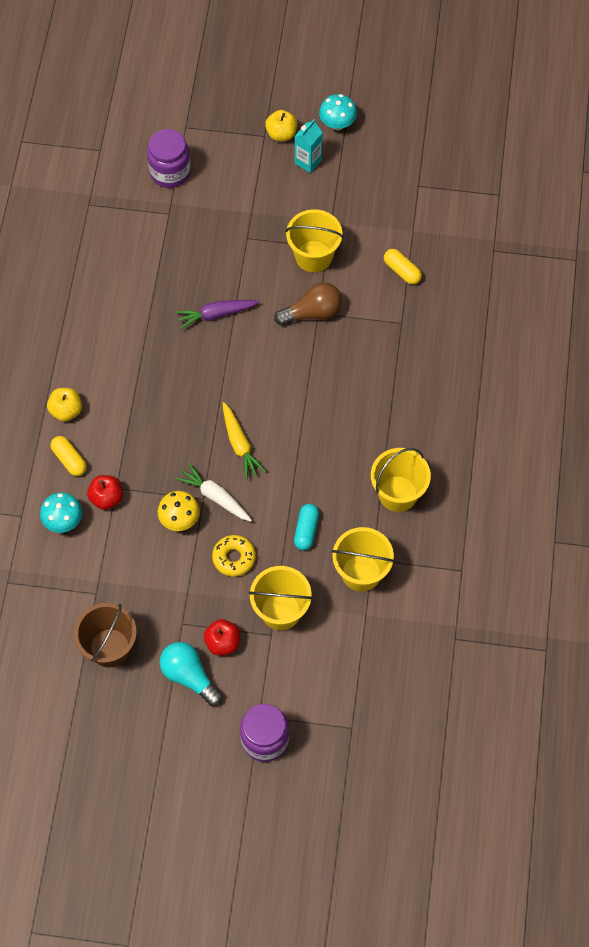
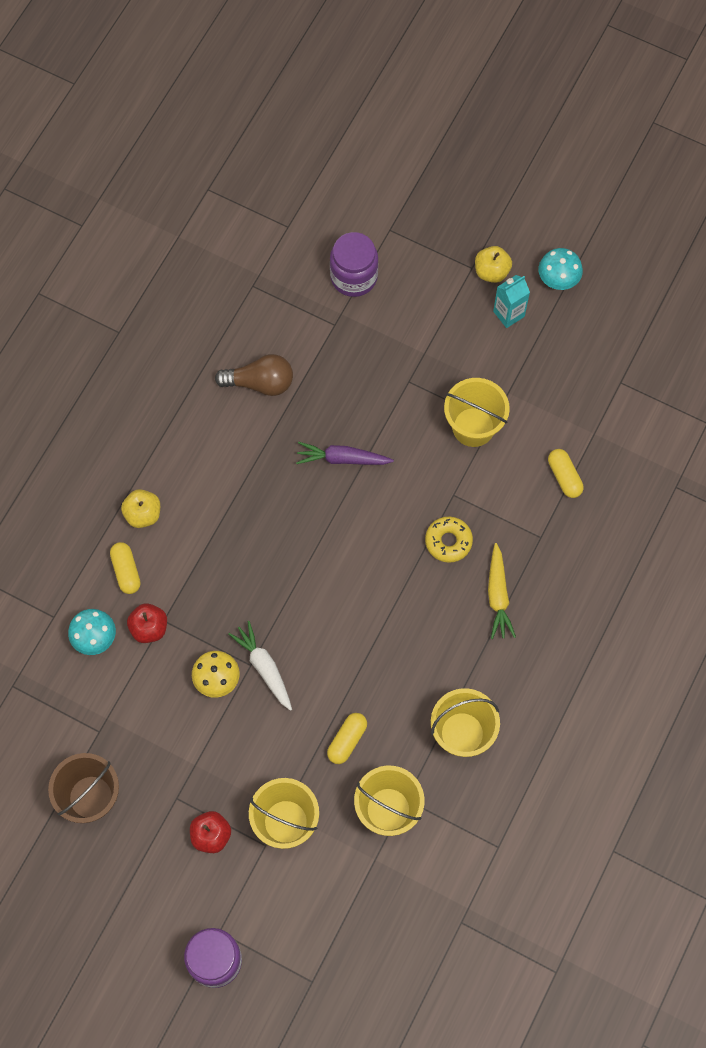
camera: 20 degrees right, 5 degrees up
(189, 676) = (162, 860): turquoise light bulb -> none
(234, 558) = (258, 744): yellow donut -> yellow donut (448, 541)
(240, 444) = (312, 617): yellow carrot -> yellow carrot (498, 596)
(306, 530) = (347, 740): turquoise capsule -> yellow capsule
(312, 312) = (447, 492): brown light bulb -> brown light bulb (260, 383)

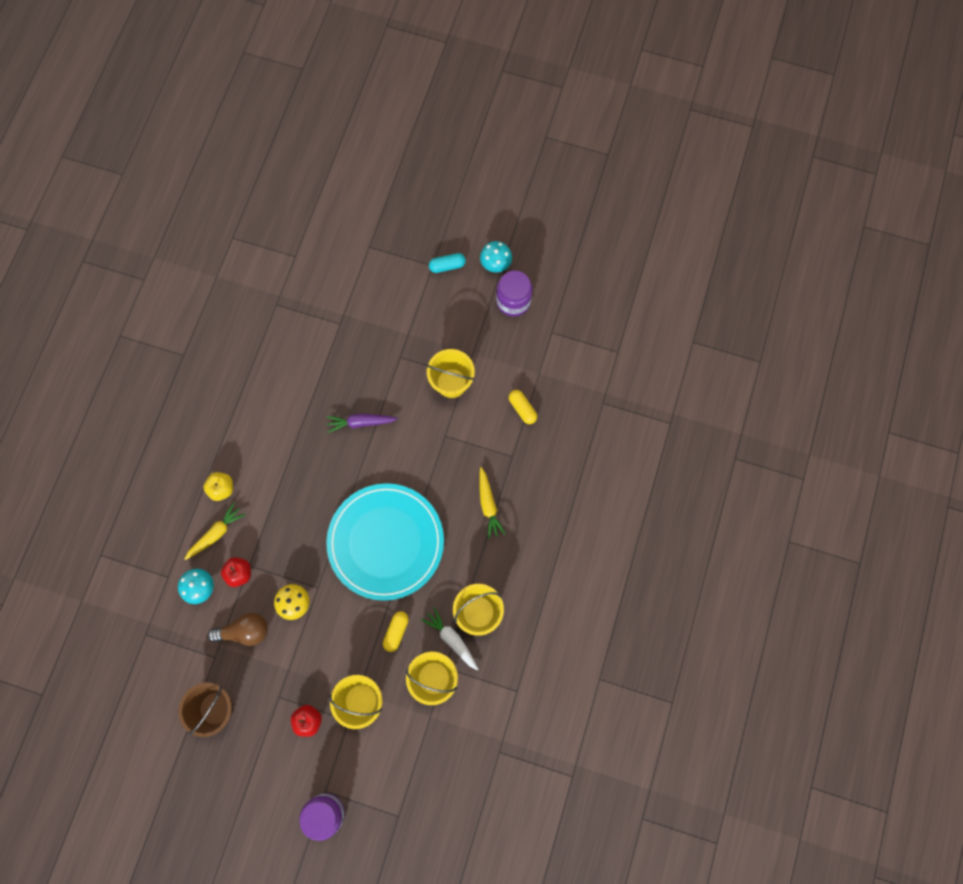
camera: 10 degrees left, 5 degrees up
(126, 571) = (216, 533): yellow capsule -> yellow carrot
(260, 383) = (292, 376): brown light bulb -> brown light bulb (244, 631)
(264, 667) = (328, 588): white carrot -> white carrot (451, 639)
(351, 621) = (386, 542): none -> turquoise plate
(354, 277) = (348, 286): purple jar -> purple jar (513, 301)
(448, 541) = (446, 471): yellow donut -> none
(491, 272) = (447, 266): yellow apple -> turquoise capsule
(508, 314) = (464, 295): turquoise carton -> none

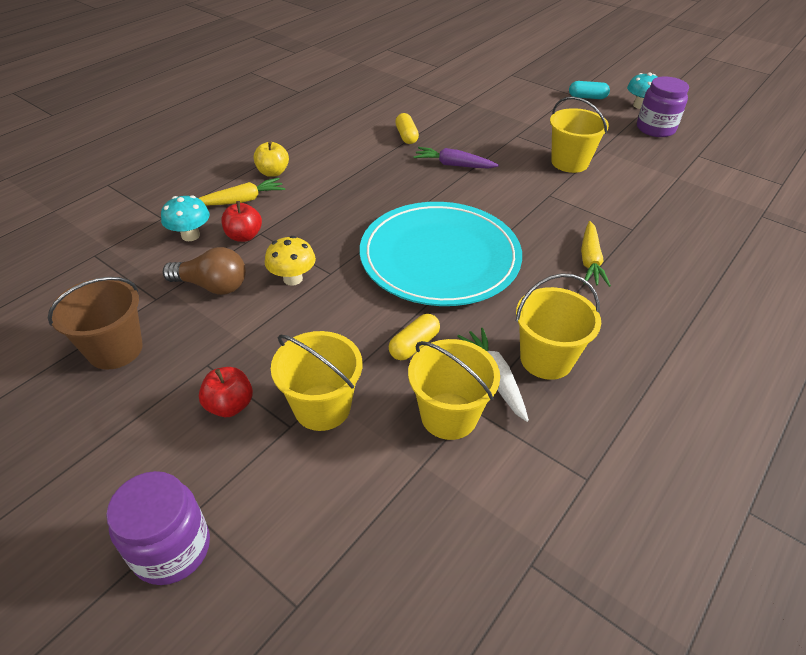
camera: 20 degrees right, 30 degrees down
(522, 409) = (653, 197): yellow capsule -> yellow capsule (406, 136)

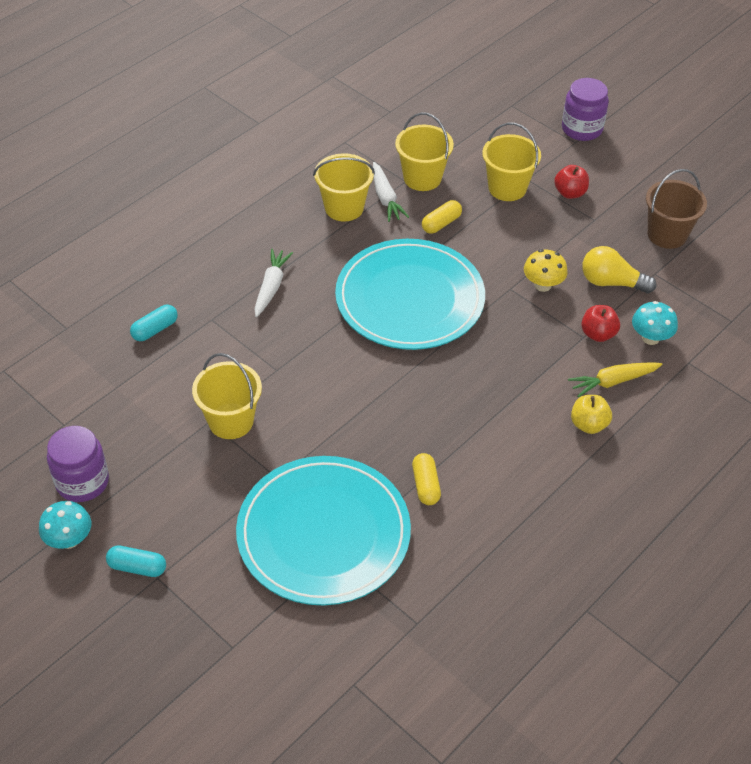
camera: 175 degrees left, 5 degrees up
(212, 286) = (611, 282): brown light bulb -> yellow light bulb
(453, 165) = (373, 424): purple carrot -> none
(474, 113) = (323, 533): none -> turquoise plate
(590, 260) = (271, 287): yellow carrot -> white carrot
(679, 218) = (155, 329): none -> turquoise capsule

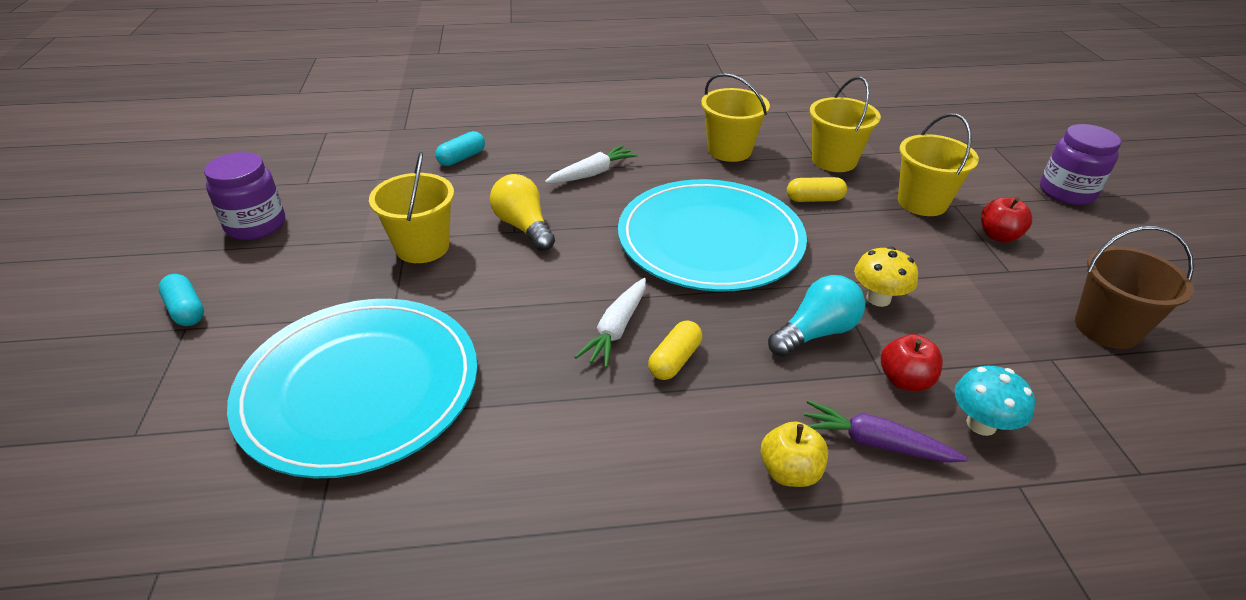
camera: 40 degrees right, 10 degrees down
(69, 540) = (182, 258): turquoise mushroom -> none
(155, 329) = (461, 158): turquoise capsule -> turquoise capsule turned 45 degrees counterclockwise
(385, 198) = (778, 160): white carrot -> white carrot (616, 329)
(426, 485) = (516, 411): yellow capsule -> yellow capsule (675, 360)
(530, 331) = (815, 332): none -> turquoise light bulb
(611, 282) = (976, 338): yellow light bulb -> yellow light bulb (523, 227)
(613, 382) = (875, 443): yellow carrot -> purple carrot

